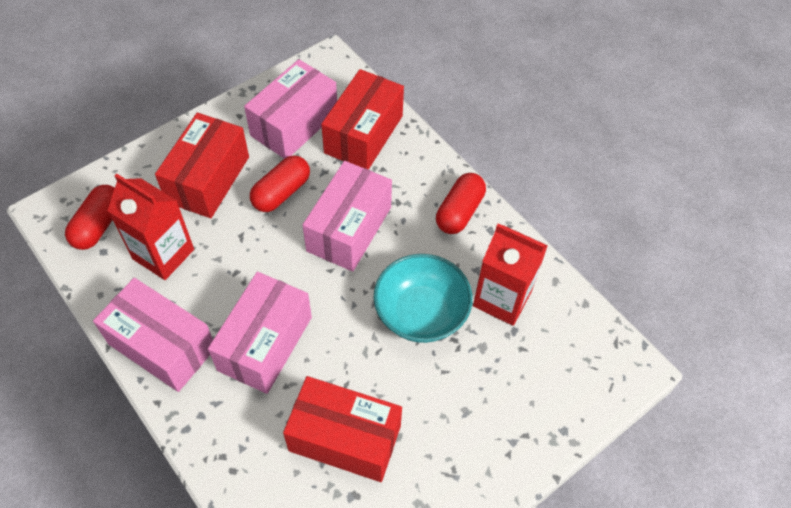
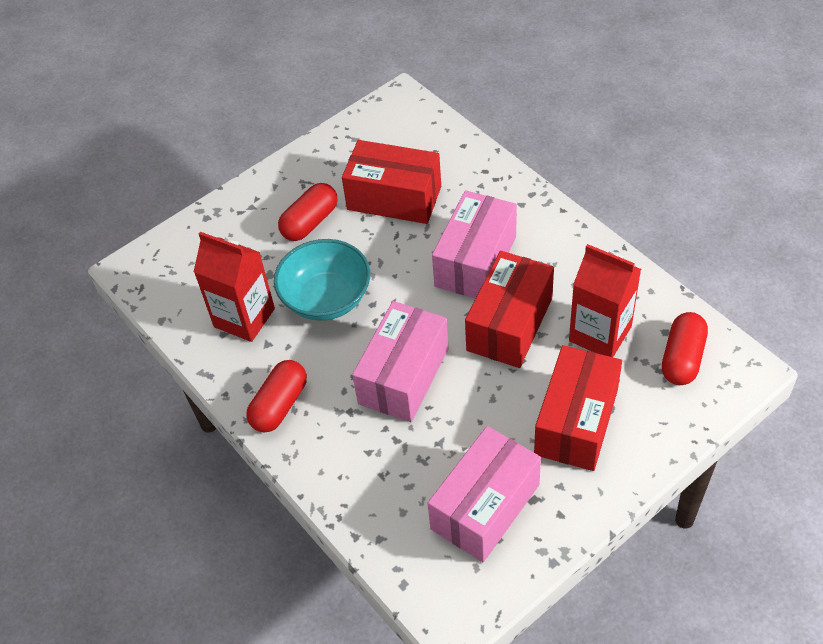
camera: 175 degrees left, 5 degrees down
(162, 346) = (573, 252): pink box -> none
(281, 192) = (486, 412): red capsule -> red capsule (310, 222)
(364, 134) = (394, 498): red box -> red box (509, 324)

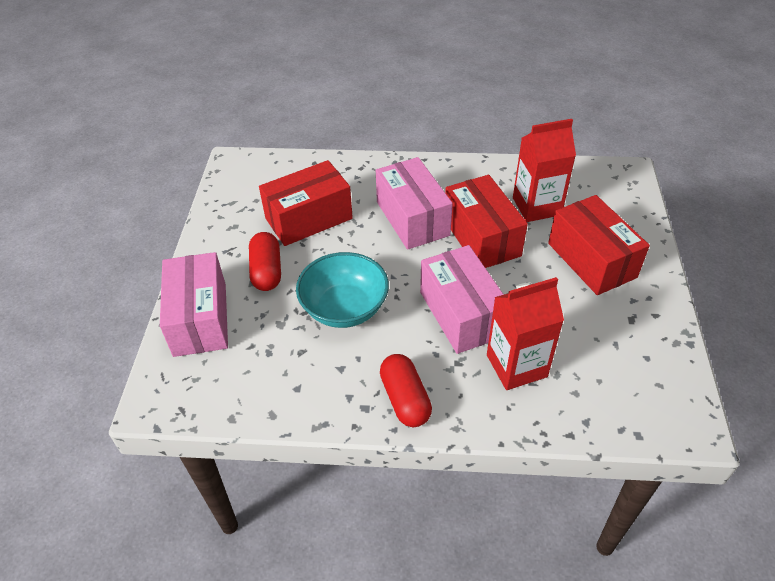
camera: 50 degrees left, 5 degrees down
(244, 318) = (299, 365): red carton -> red carton (516, 366)
(485, 507) = (614, 346): pink box -> pink box (200, 319)
(682, 358) = (593, 188): red capsule -> none

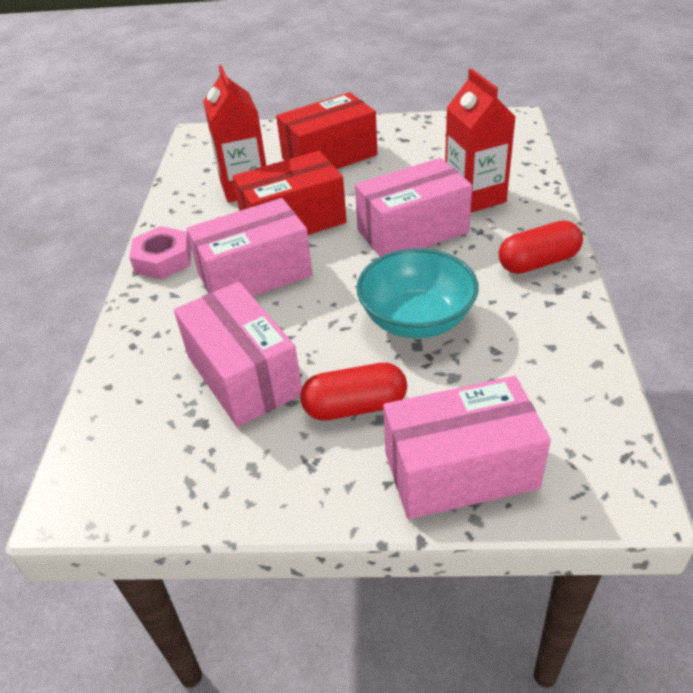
camera: 90 degrees left, 5 degrees down
(309, 218) = (244, 375): red box -> pink box
(437, 170) = (163, 259): none -> pink nut

